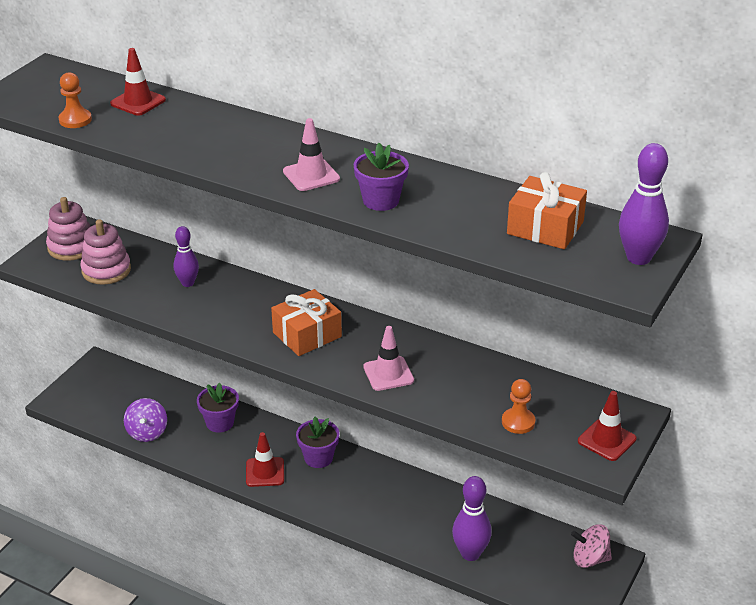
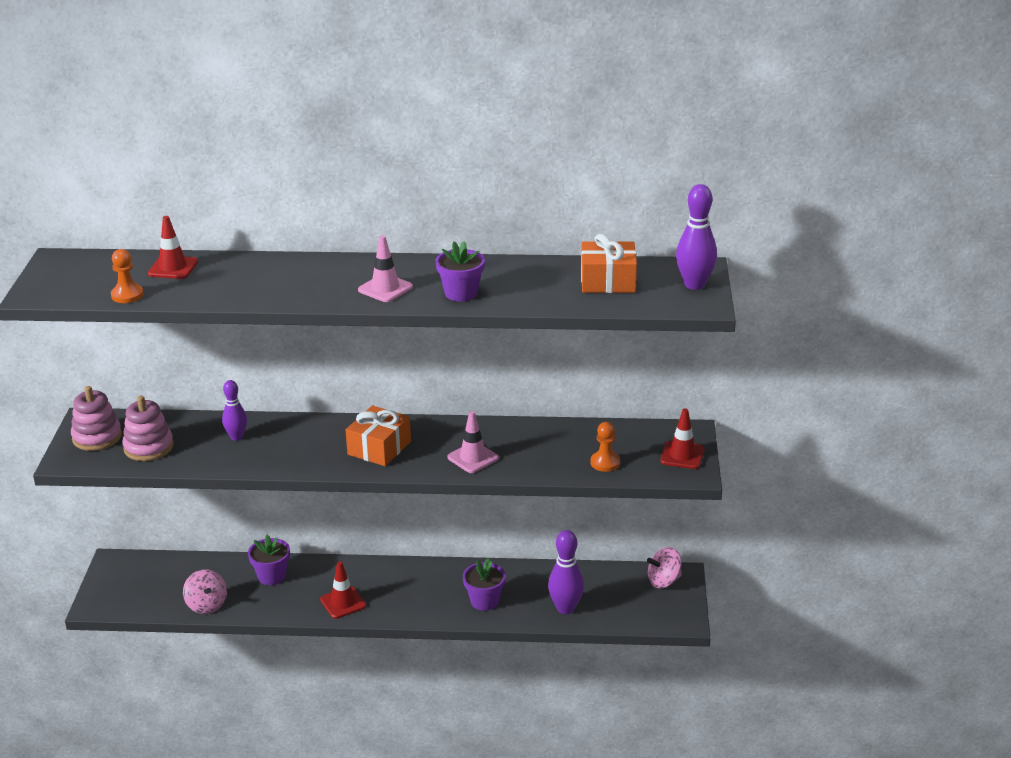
camera: 25 degrees left, 5 degrees down
(147, 432) = (206, 605): purple spinning top -> pink spinning top
(318, 458) = (384, 576): purple flower pot -> purple flower pot (484, 601)

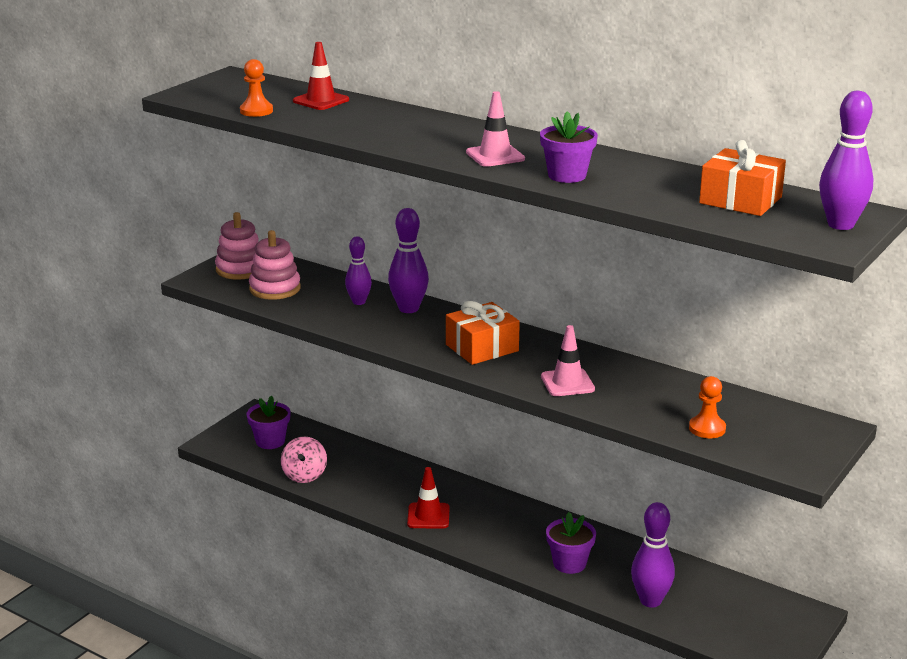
camera: 30 degrees right, 5 degrees down
(271, 576) = (382, 470): purple flower pot -> purple flower pot (270, 441)
(286, 430) = (408, 309): none -> purple bowling pin
(664, 581) = (785, 613): pink spinning top -> none
(682, 455) = (804, 448): red traffic cone -> none

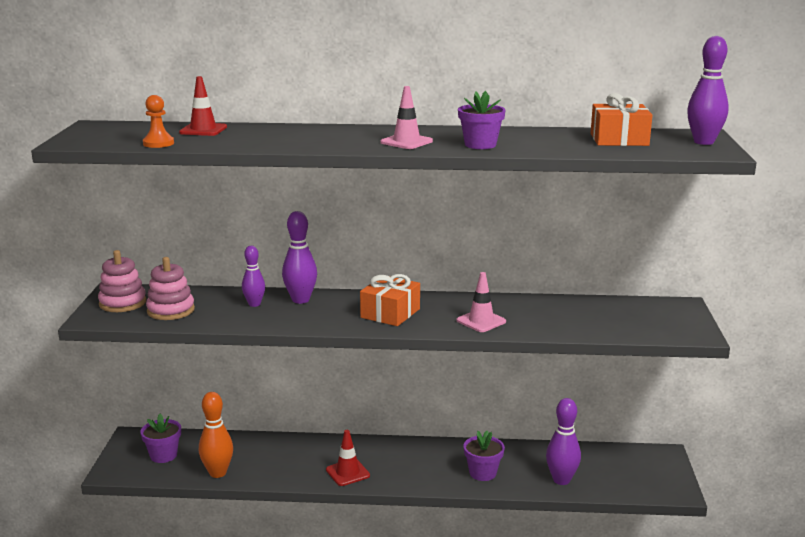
camera: 30 degrees left, 5 degrees down
(304, 475) = (218, 473): pink spinning top -> orange bowling pin
(707, 428) = (609, 326): orange pawn -> none

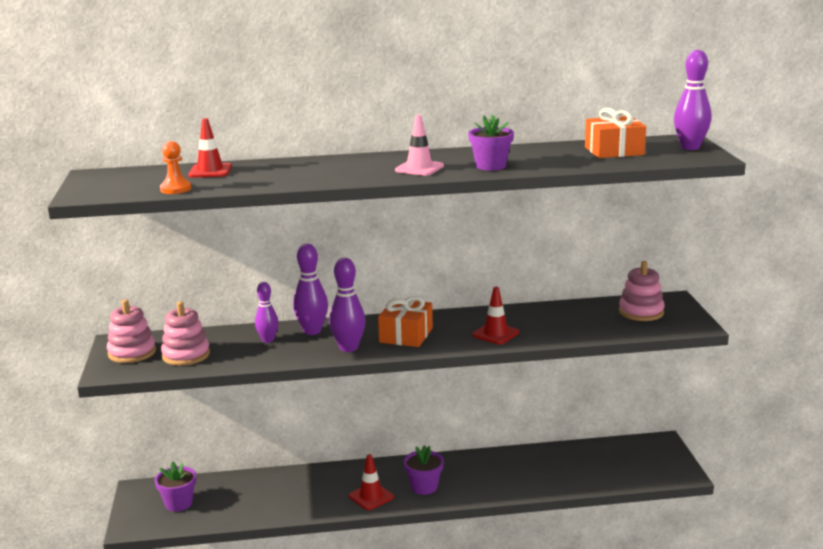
camera: 10 degrees left, 0 degrees up
(218, 473) = (241, 513): orange bowling pin -> none
(481, 321) = (495, 334): pink traffic cone -> red traffic cone
(483, 473) = (500, 480): purple flower pot -> purple flower pot (424, 487)
(561, 480) = (576, 477): purple bowling pin -> purple bowling pin (348, 348)
(643, 314) = (641, 312): none -> pink stacking toy

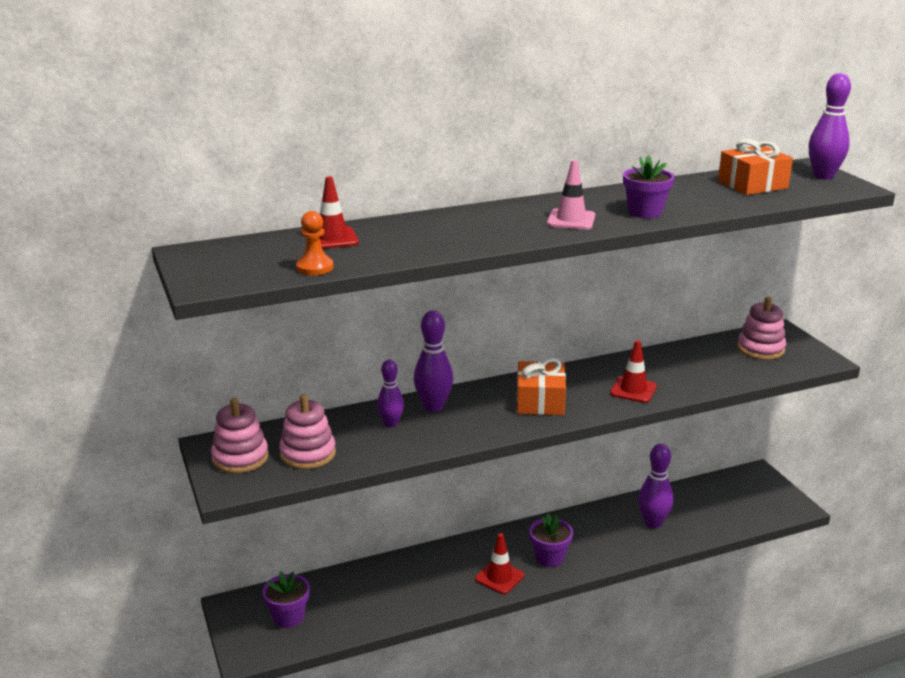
camera: 15 degrees left, 5 degrees up
(348, 348) = (488, 424): purple bowling pin -> purple bowling pin (653, 523)

